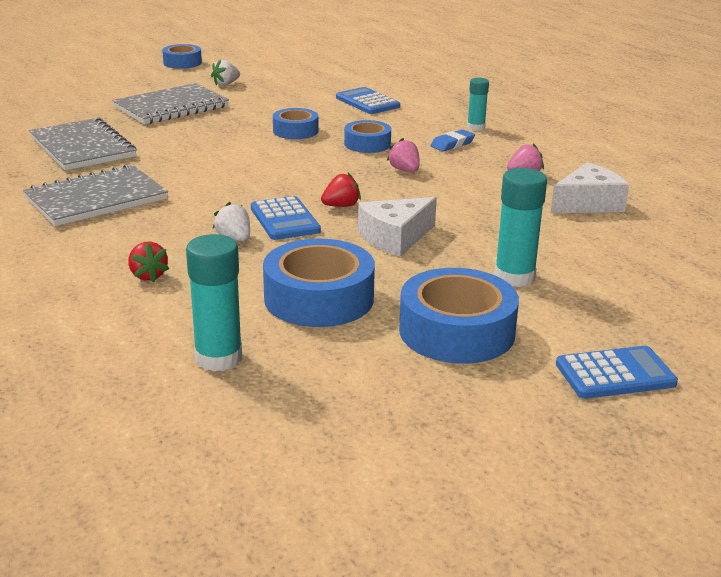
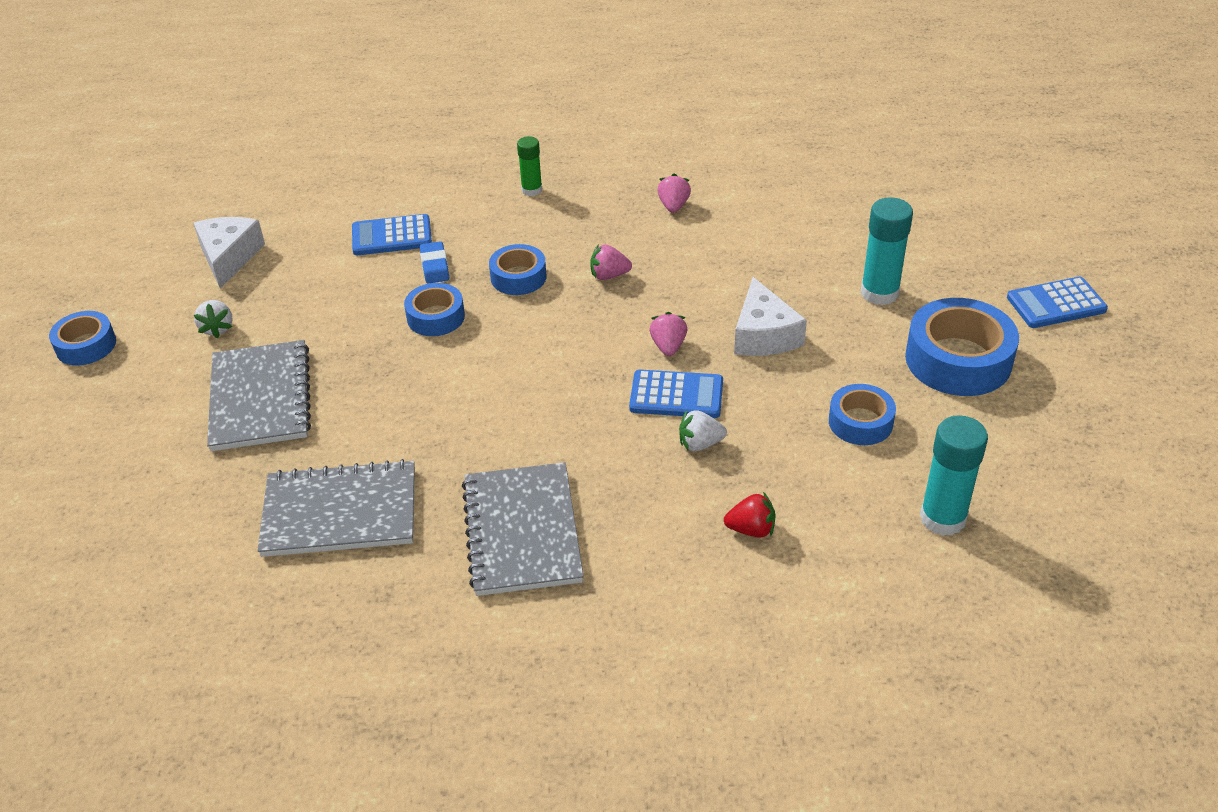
camera: 60 degrees left, 15 degrees up
(319, 298) = (860, 422): blue tape -> blue tape, size x0.58
(341, 206) = (668, 346): red strawberry -> pink strawberry
(452, 144) = (564, 221): blue eraser -> blue eraser (434, 266)
(476, 127) = (531, 190): turquoise glue stick -> green glue stick
(588, 203) = (762, 196): white cheese -> white cheese (229, 257)
(615, 374) = (1056, 304): blue calculator -> blue calculator turned 120 degrees counterclockwise

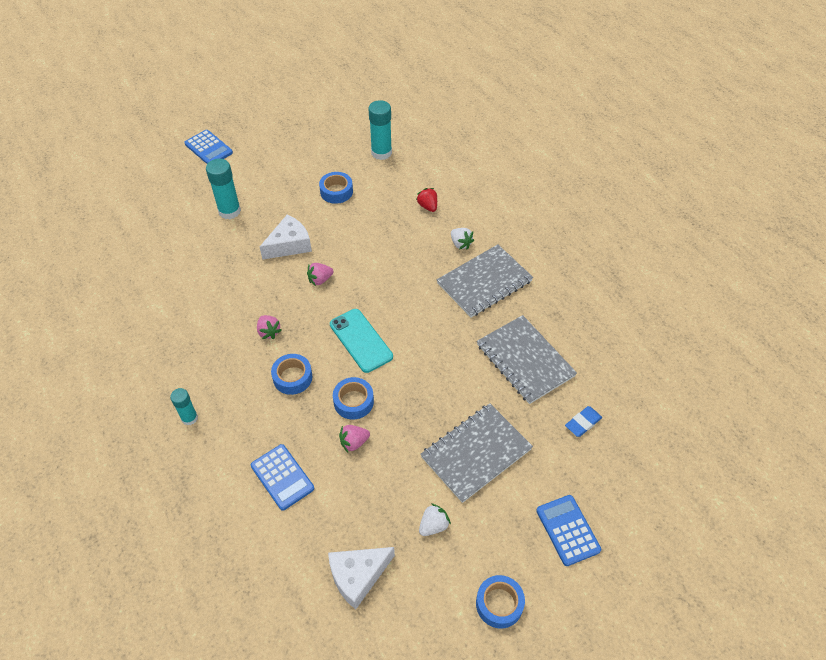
camera: 120 degrees left, 10 degrees up
(434, 266) = (303, 431): blue eraser -> blue eraser (583, 423)
(525, 353) = (361, 340): none -> turquoise phone
(531, 190) = (189, 418): green glue stick -> turquoise glue stick
(673, 206) = (179, 329): pink strawberry -> pink strawberry (354, 442)
(676, 395) = (357, 262): blue calculator -> blue calculator (567, 530)
(700, 444) = (386, 241): white strawberry -> white strawberry (460, 244)
(958, 360) = (271, 171): blue tape -> none

